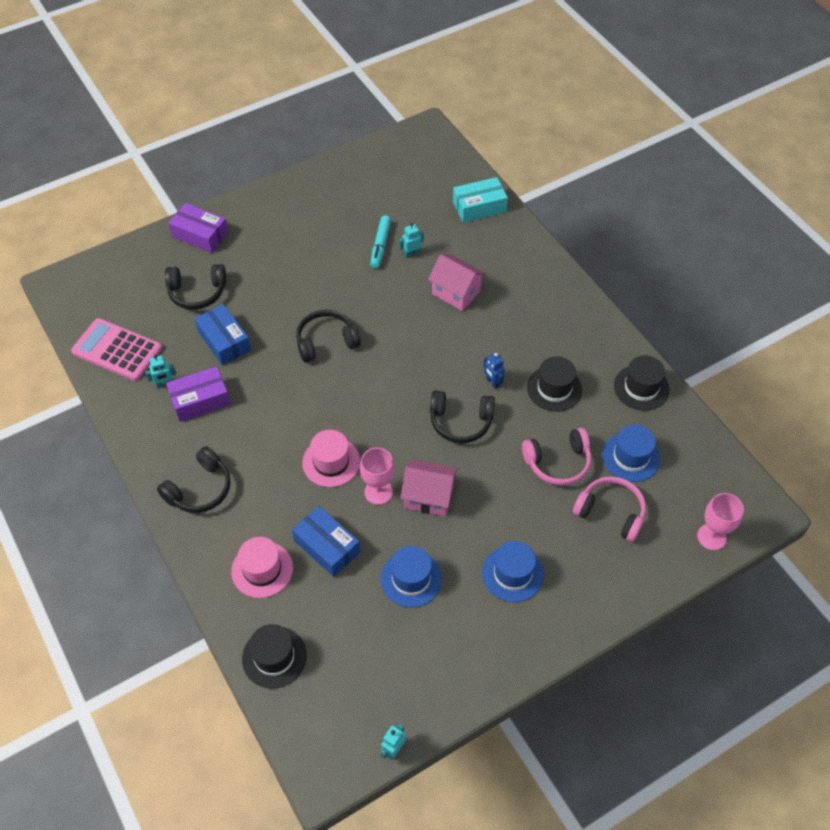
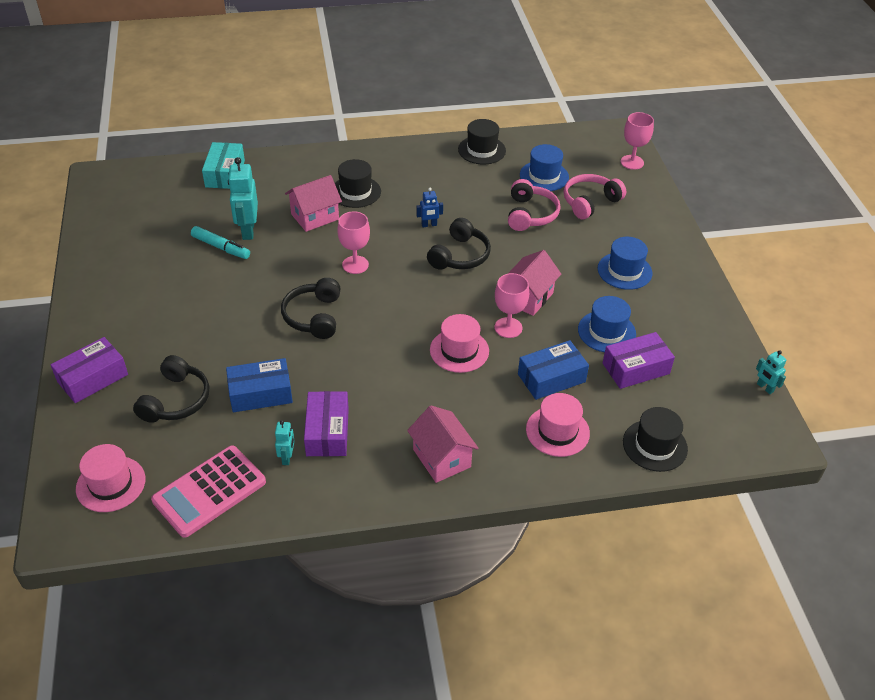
camera: 70 degrees left, 10 degrees down
(106, 291) = (111, 484): none -> pink hat
(200, 489) = (441, 458): black headphones -> pink house
(370, 617) = (636, 368): none -> purple box
(406, 346) = (355, 265): none -> pink goblet
(411, 254) = (248, 230): turquoise robot -> turquoise robot, size x1.88
(554, 388) = (456, 193): black hat -> black hat (355, 192)

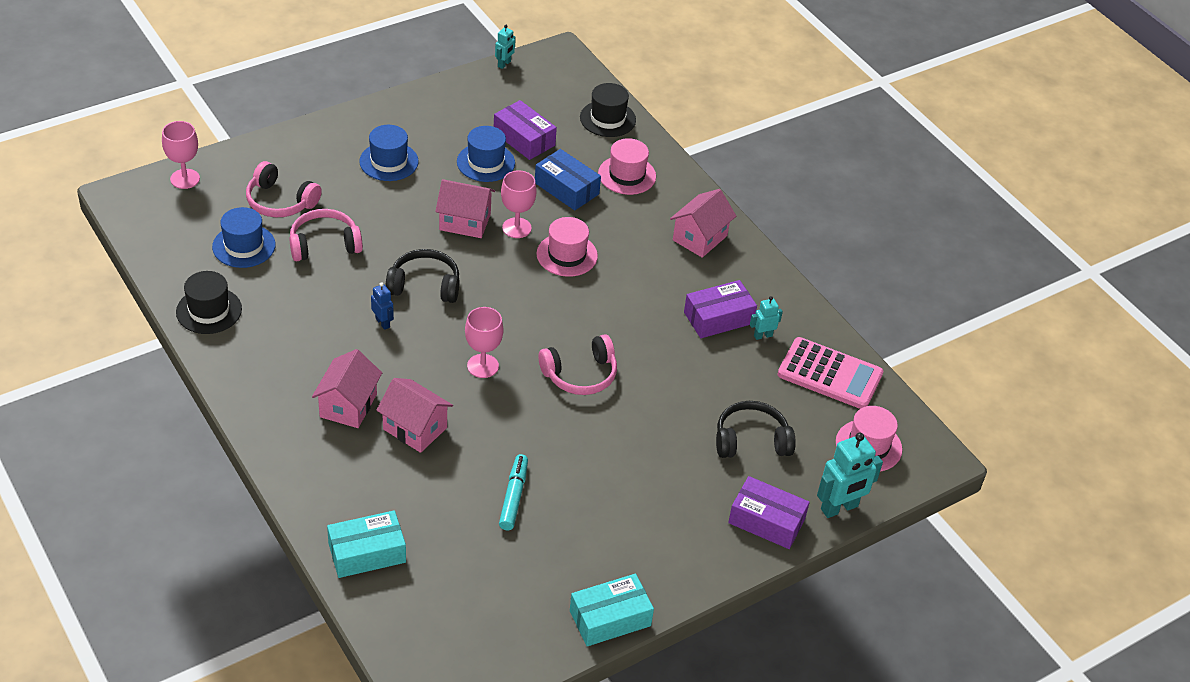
camera: 115 degrees left, 0 degrees up
(86, 264) = (610, 618): none -> turquoise box
(248, 230) = (471, 483): turquoise robot -> turquoise robot (839, 508)
(260, 393) = (704, 380): blue box -> none
(313, 316) = (580, 375): black headphones -> pink headphones
(355, 192) = (348, 405): black hat -> pink house

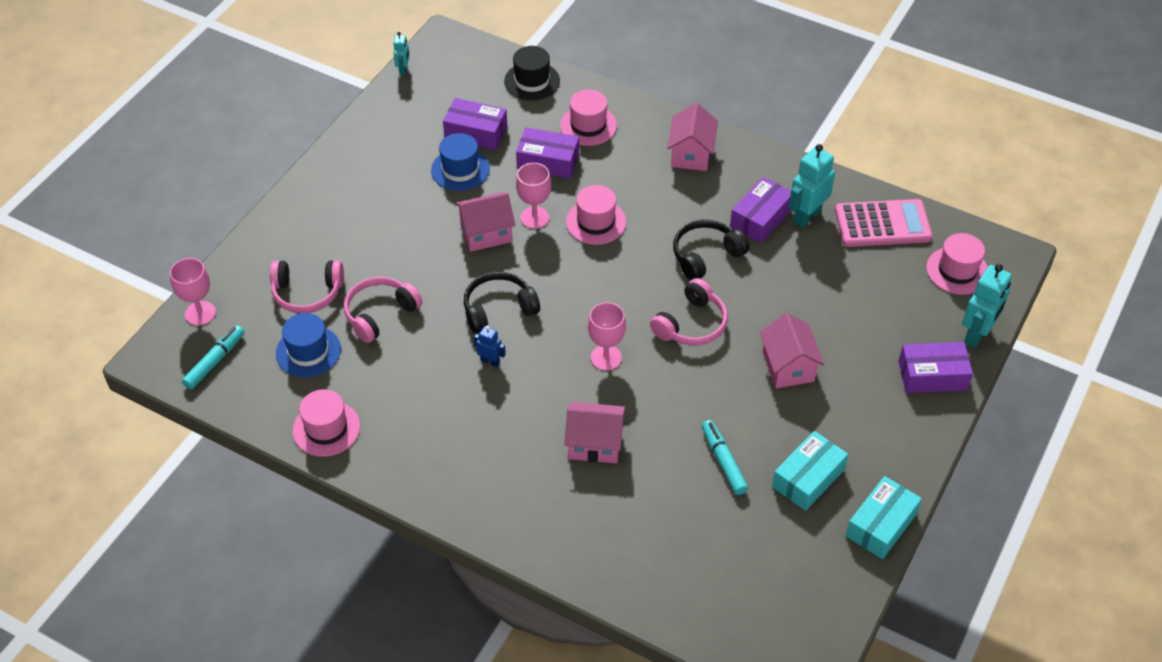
camera: 25 degrees left, 5 degrees up
(166, 220) = (215, 361): none -> turquoise marker
(209, 310) = (326, 428): black hat -> pink hat
(348, 405) = (521, 453): pink house -> pink house (788, 366)
(367, 553) = (644, 577): turquoise box -> turquoise box (808, 478)
(389, 161) = (374, 208): blue hat -> none
(566, 188) = (548, 161): blue box -> purple box
(751, 440) = (868, 312): black headphones -> black headphones (705, 255)
(763, 335) = (806, 216): turquoise robot -> turquoise robot, size x1.88

